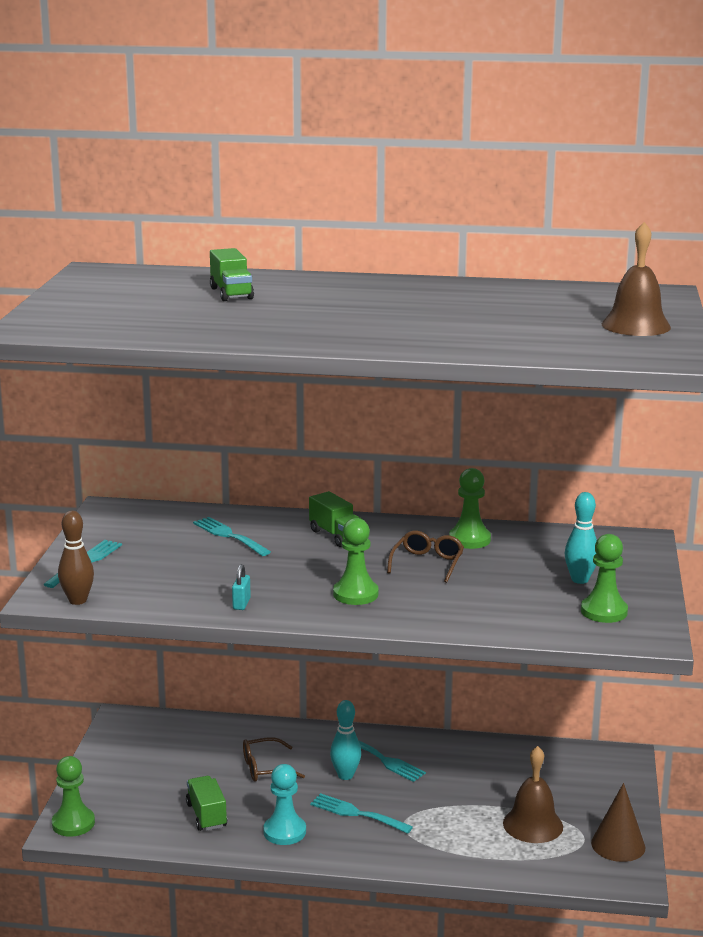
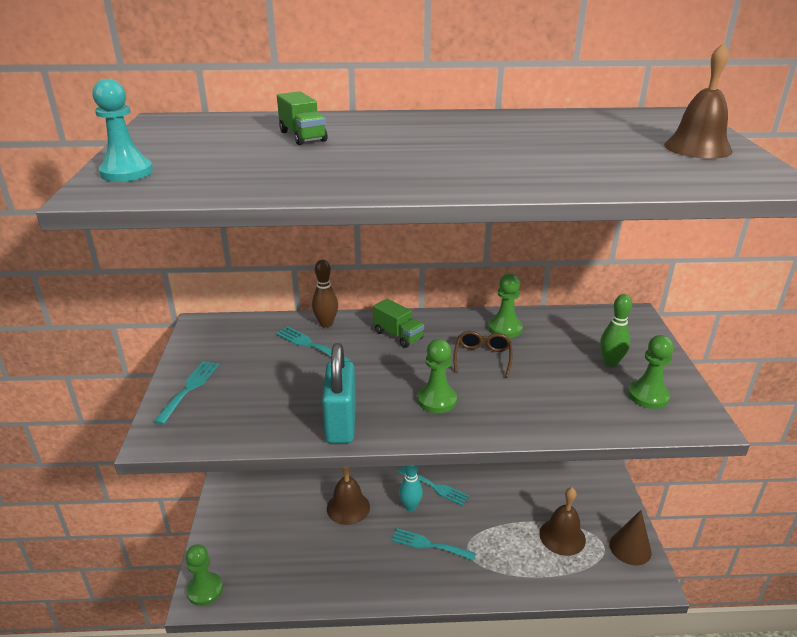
camera: 10 degrees left, 10 degrees up
(78, 600) = (189, 438): brown bowling pin -> brown bowling pin (326, 324)
(206, 815) = (313, 564): green truck -> none
(241, 604) = (341, 424): turquoise padlock -> turquoise padlock, size x2.40
(265, 768) = (348, 507): brown glasses -> brown bell
(284, 832) = (378, 573): turquoise pawn -> turquoise pawn (126, 172)
(580, 580) = (610, 362): turquoise bowling pin -> green bowling pin

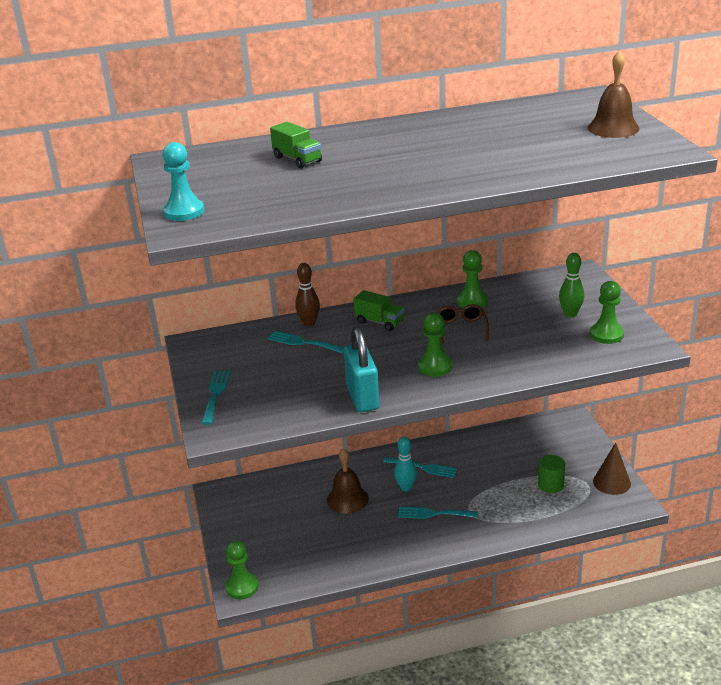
camera: 10 degrees left, 0 degrees up
(562, 536) = (550, 485): brown bell -> green cylinder

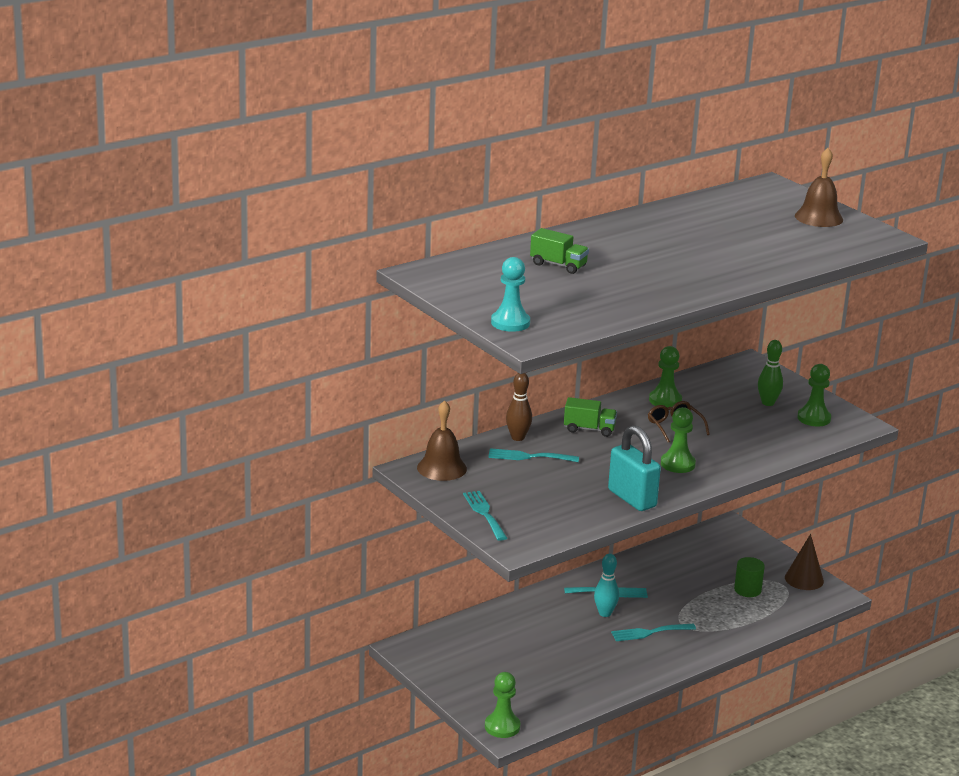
camera: 25 degrees left, 5 degrees down
(347, 499) = (552, 633): brown bell -> brown bell (442, 468)

